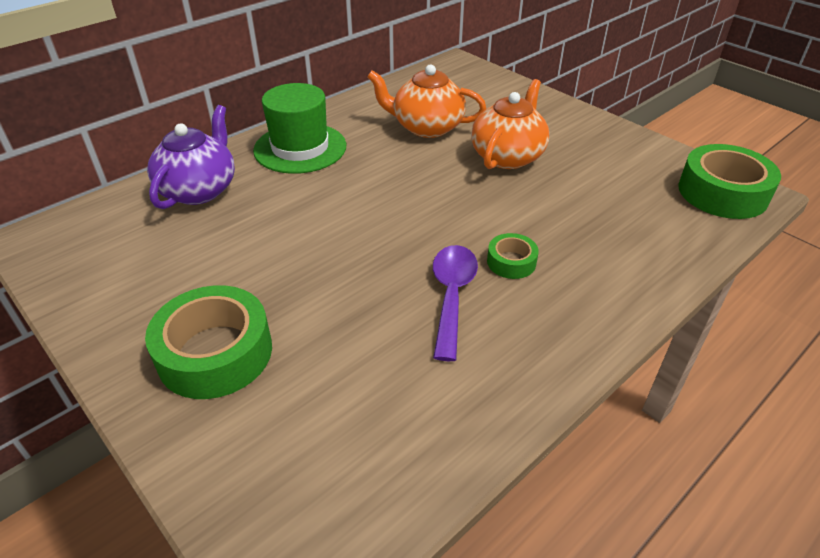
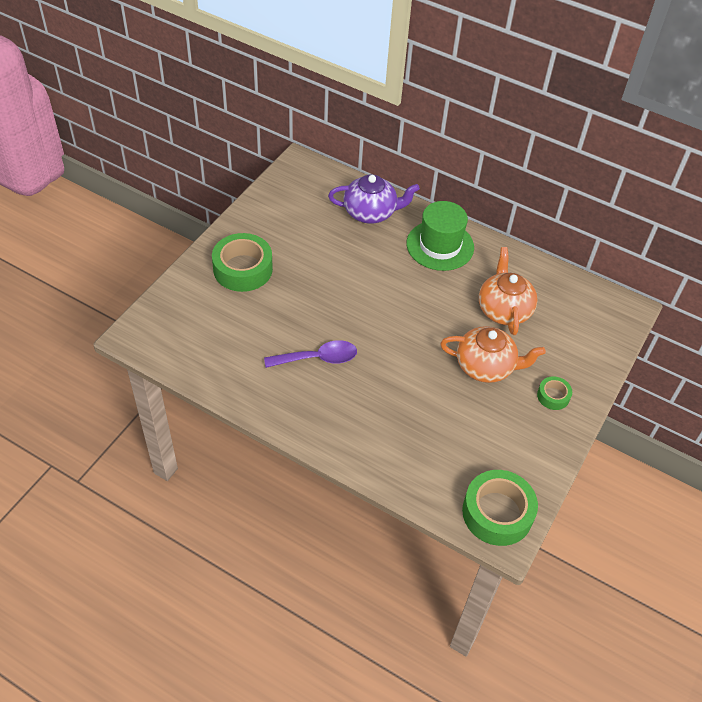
camera: 70 degrees right, 10 degrees up
(511, 262) = (360, 384): green tape -> green tape (553, 396)

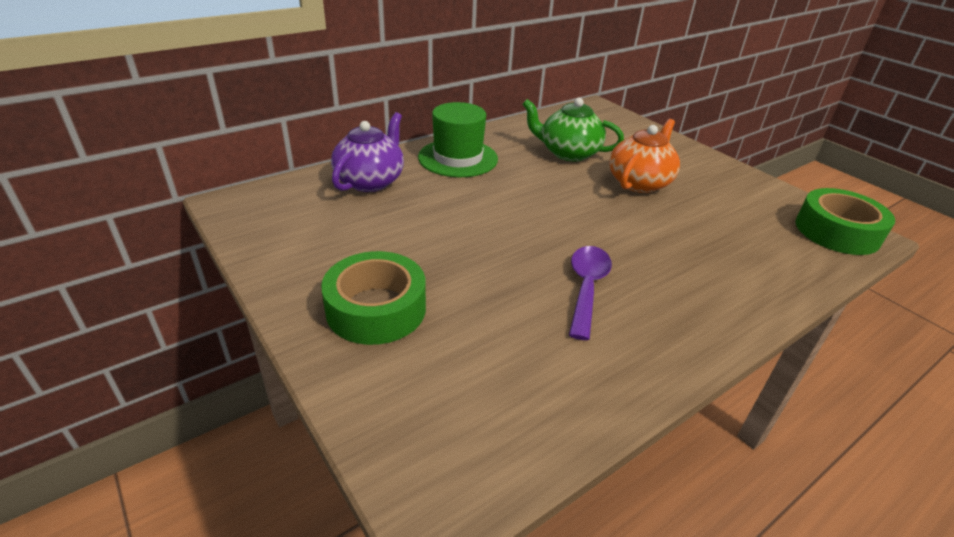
camera: 65 degrees left, 15 degrees down
(504, 309) = (568, 153): orange teapot -> green teapot
(553, 396) = (687, 162): green tape -> none

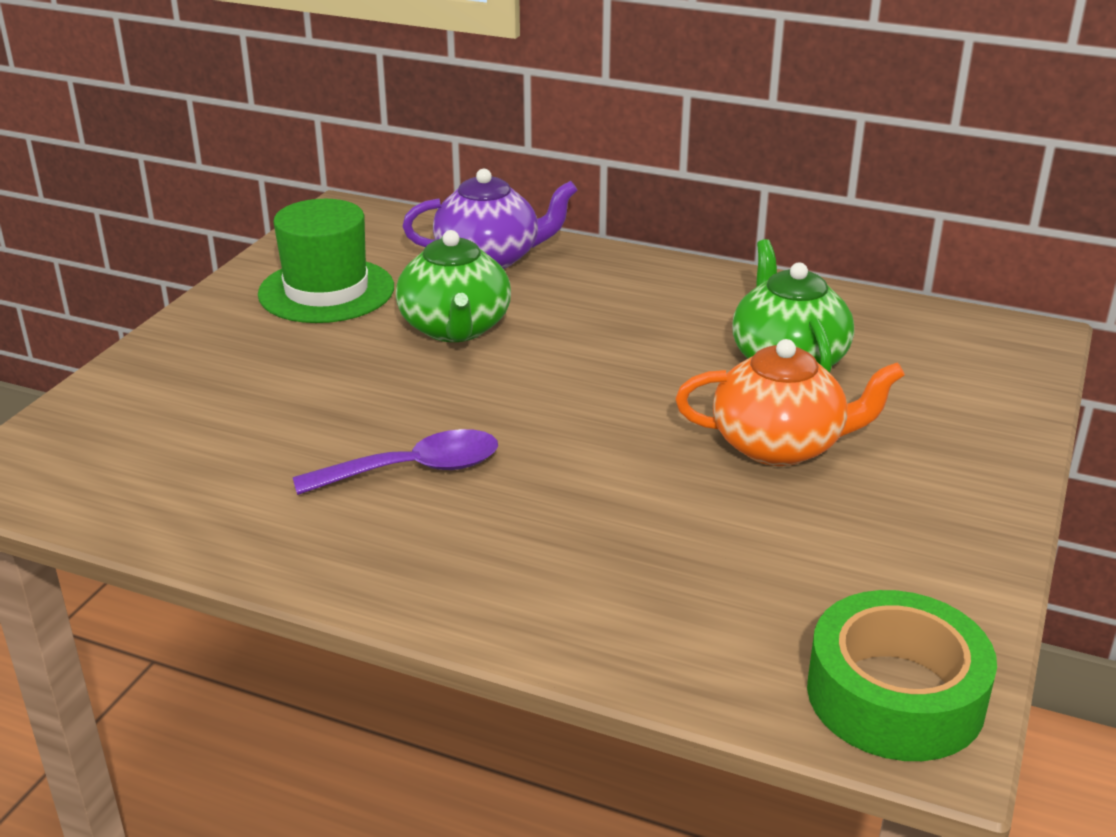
camera: 60 degrees right, 5 degrees down
(376, 309) = (239, 354): green tape -> none
(439, 220) = (455, 328): none -> green teapot
(458, 158) = (634, 287): green hat -> green hat (326, 291)

